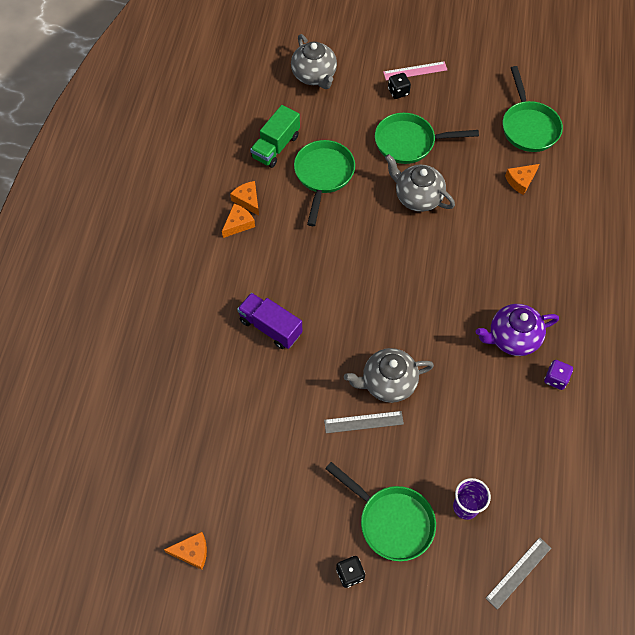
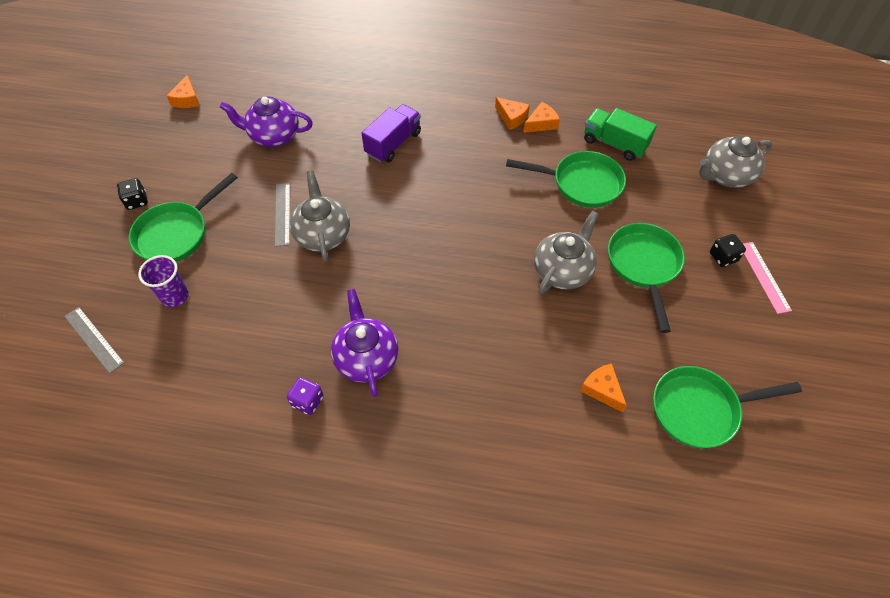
camera: 90 degrees right, 5 degrees down
(256, 444) = (274, 136): none -> purple teapot

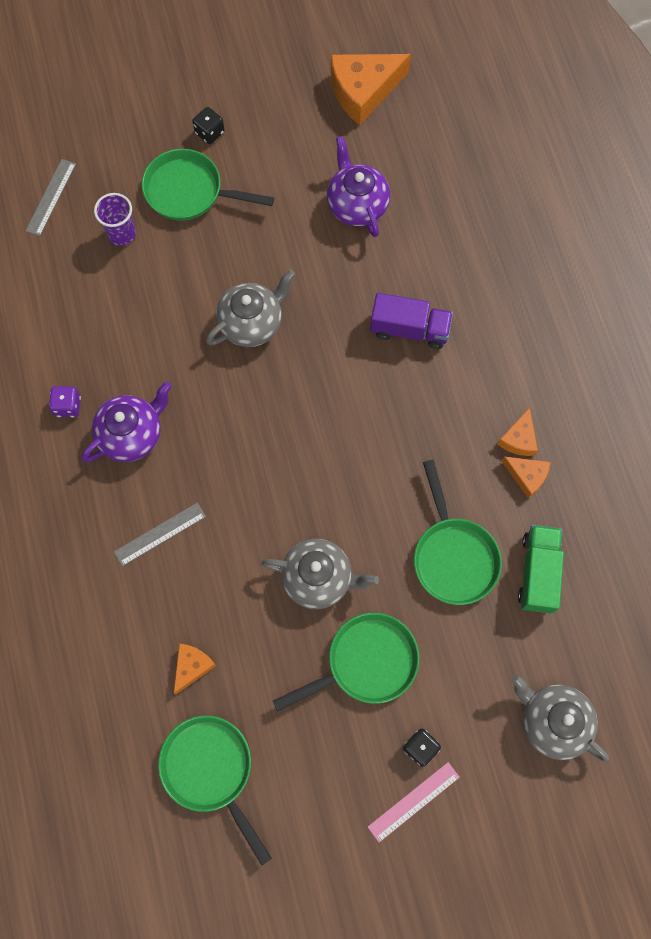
camera: 65 degrees right, 15 degrees up
(187, 99) = (363, 91): orange cheese -> orange cheese, size x1.91
(282, 214) = (259, 271): grey ruler -> grey ruler (160, 534)

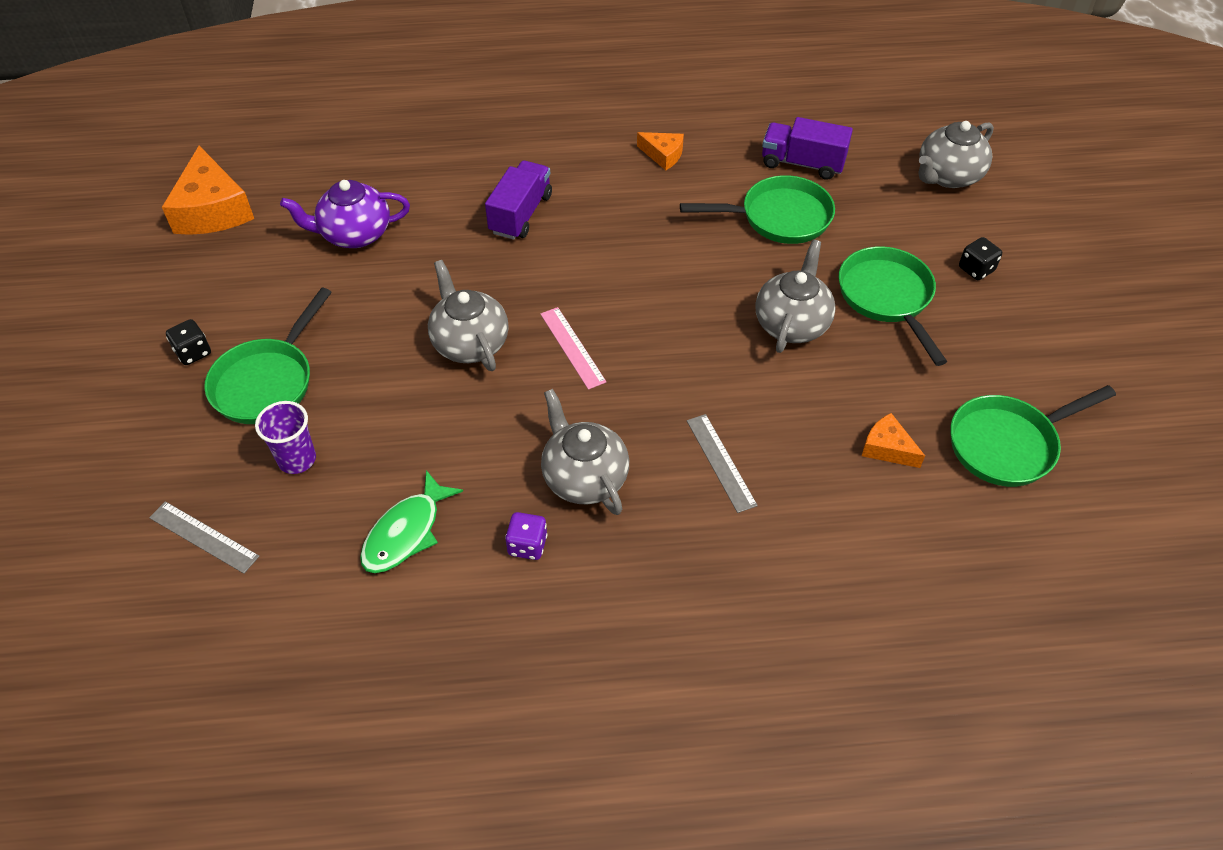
camera: 80 degrees left, 20 degrees down
(69, 323) = (406, 532): none -> green fish
(132, 434) = (584, 477): purple teapot -> grey teapot
(413, 801) = (1030, 282): pink ruler -> pink ruler (572, 347)
(527, 476) = (703, 155): orange cheese -> none
(538, 573) = (802, 163): green truck -> purple truck

